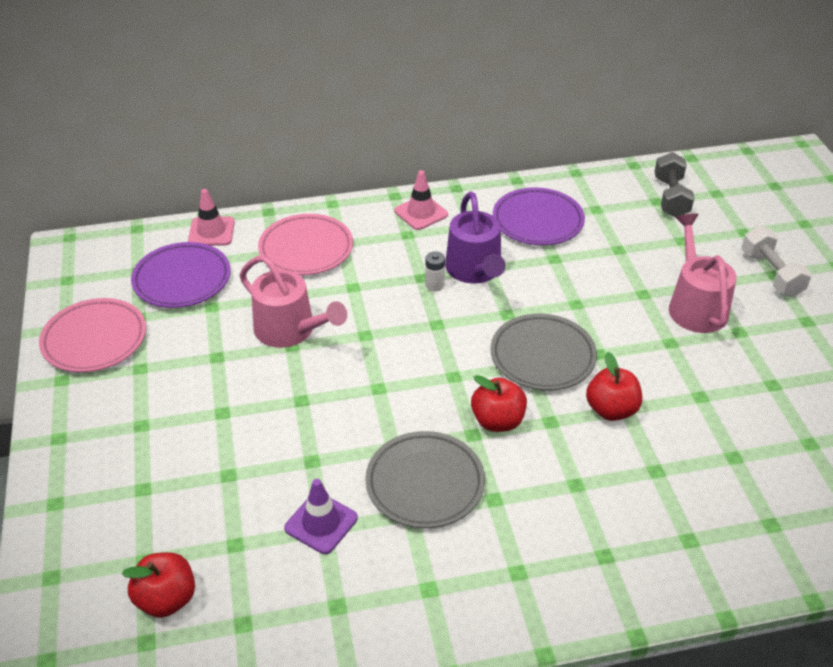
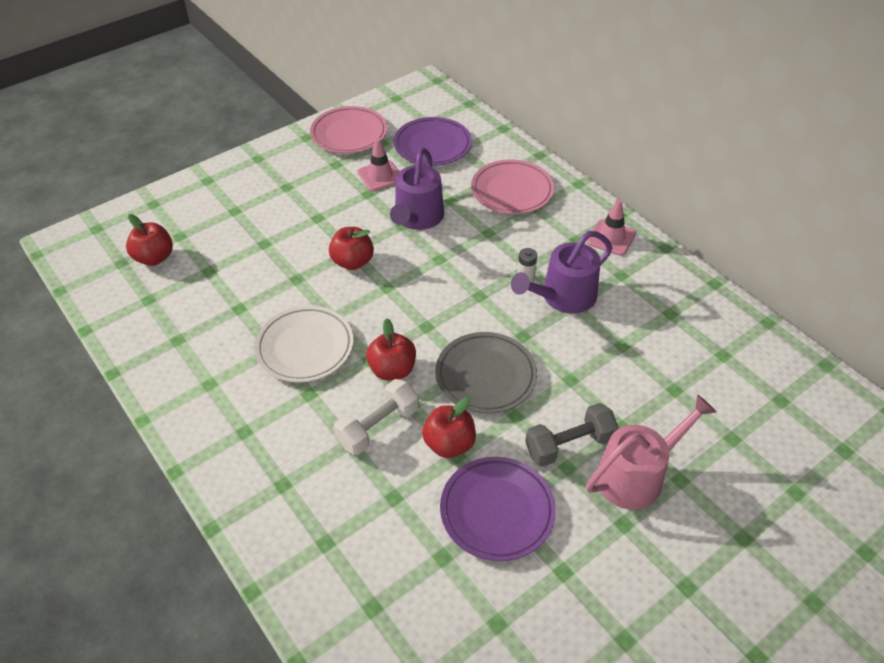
camera: 65 degrees right, 5 degrees up
(211, 232) = (493, 137): pink traffic cone -> pink traffic cone (380, 176)
(290, 330) = (417, 218): pink watering can -> purple watering can
(320, 404) = (352, 262): none -> red apple
(321, 523) = (243, 305): purple traffic cone -> none
(425, 483) = (305, 347): grey plate -> white plate
(537, 221) = (666, 317): purple plate -> purple plate (497, 511)
(671, 197) = (798, 411): grey dumbbell -> grey dumbbell (569, 445)
(771, 274) = (742, 534): white dumbbell -> white dumbbell (378, 427)

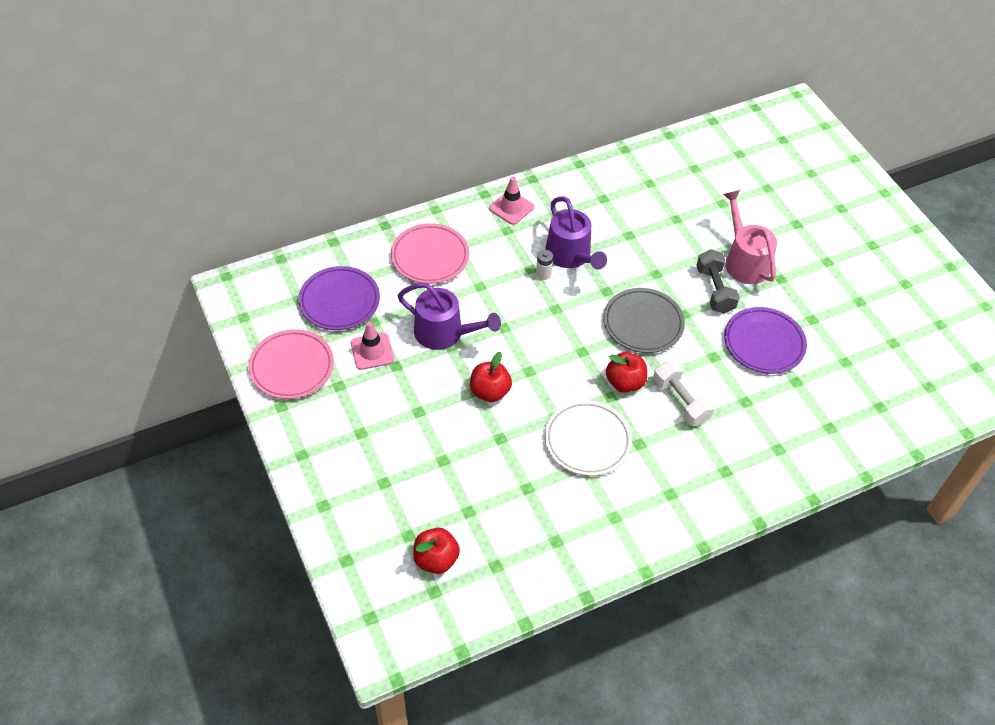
camera: 80 degrees left, 5 degrees up
(449, 444) = (703, 359): red apple -> none

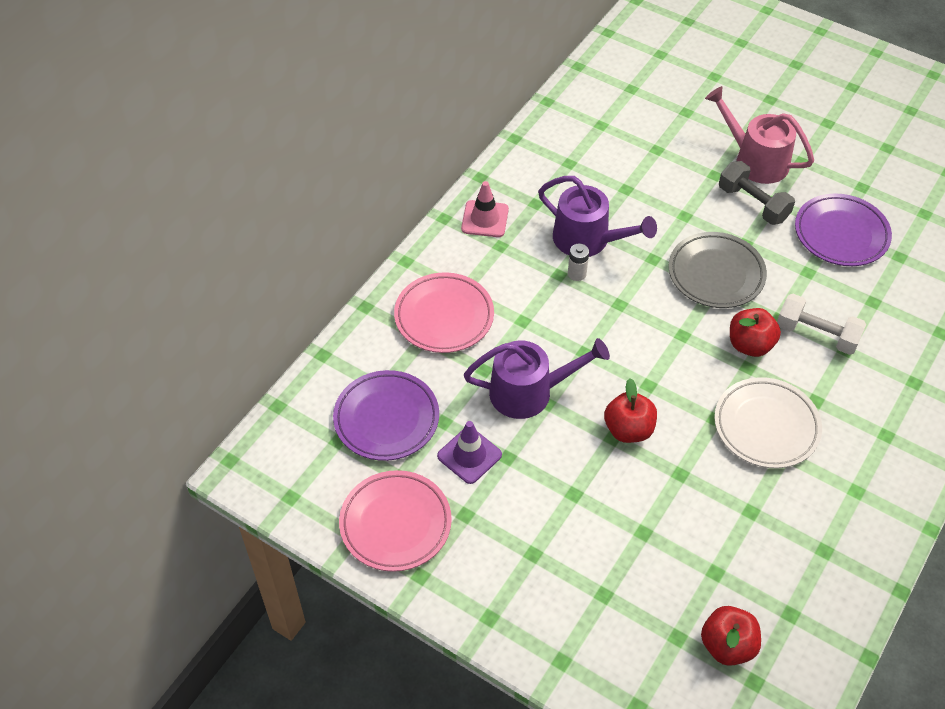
camera: 30 degrees left, 0 degrees up
(372, 351) = (469, 455): pink traffic cone -> purple traffic cone

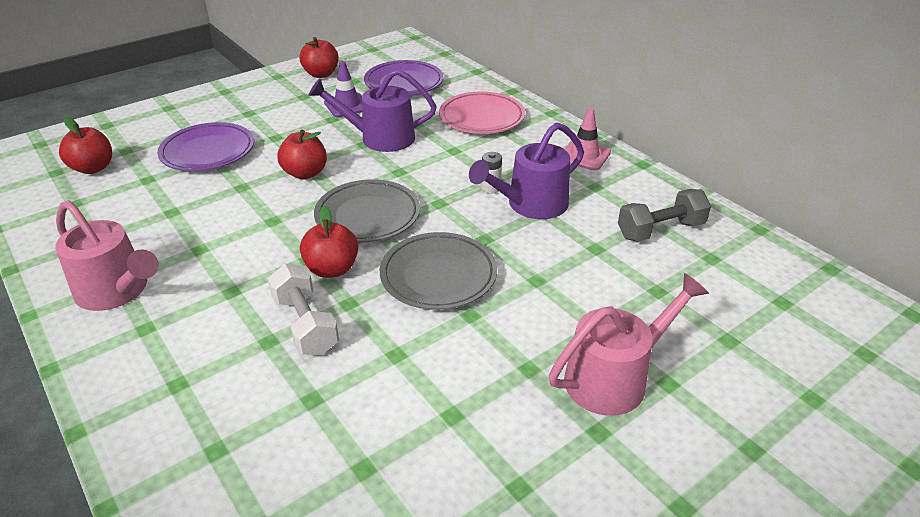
camera: 110 degrees right, 15 degrees down
(395, 524) = (321, 74): pink plate -> red apple
(529, 392) = (380, 138): purple watering can -> purple watering can turned 75 degrees clockwise
(668, 349) = (368, 216): none -> grey plate
(753, 204) = (532, 345): grey dumbbell -> grey dumbbell (660, 230)
(766, 426) = (236, 247): white plate -> none
(816, 334) = (305, 324): white dumbbell -> white dumbbell turned 75 degrees counterclockwise
(841, 234) = (439, 416): purple plate -> purple plate (208, 152)
(867, 483) = (117, 291): none -> pink watering can

